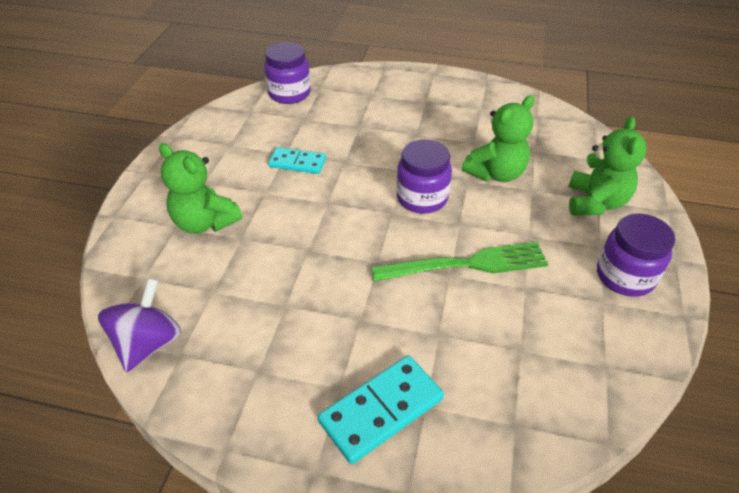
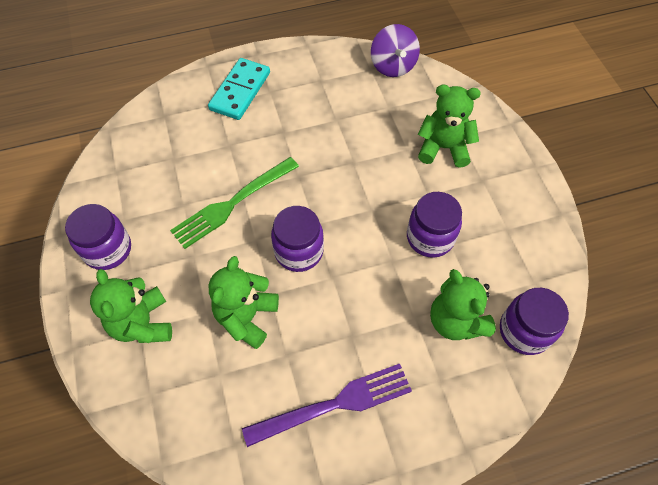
camera: 150 degrees right, 15 degrees up
(297, 163) = (430, 237): turquoise domino -> purple jar
(331, 114) = (456, 321): none -> green teddy bear
(454, 109) = (334, 404): none -> purple fork

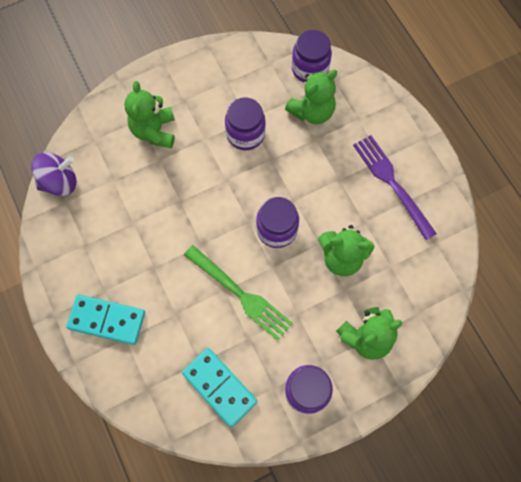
camera: 100 degrees left, 10 degrees up
(143, 172) = (219, 387): none -> turquoise domino

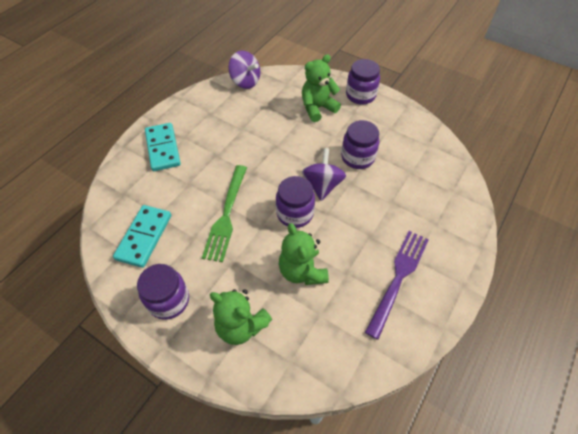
camera: 60 degrees right, 15 degrees down
(259, 186) = (322, 185): none -> purple spinning top
(310, 69) = (447, 171): purple jar -> purple jar (360, 95)
(312, 112) = (412, 189): green teddy bear -> none

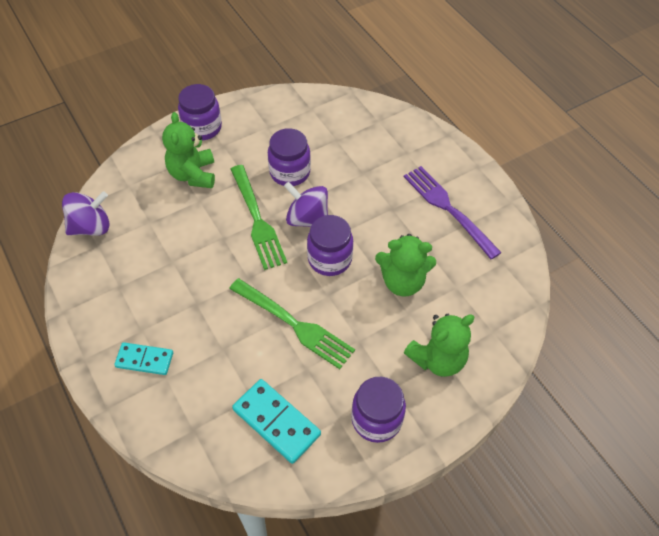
camera: 65 degrees left, 0 degrees up
(163, 148) = (144, 360): turquoise domino -> turquoise domino, size x0.66
(303, 157) = (257, 220): none -> green fork

